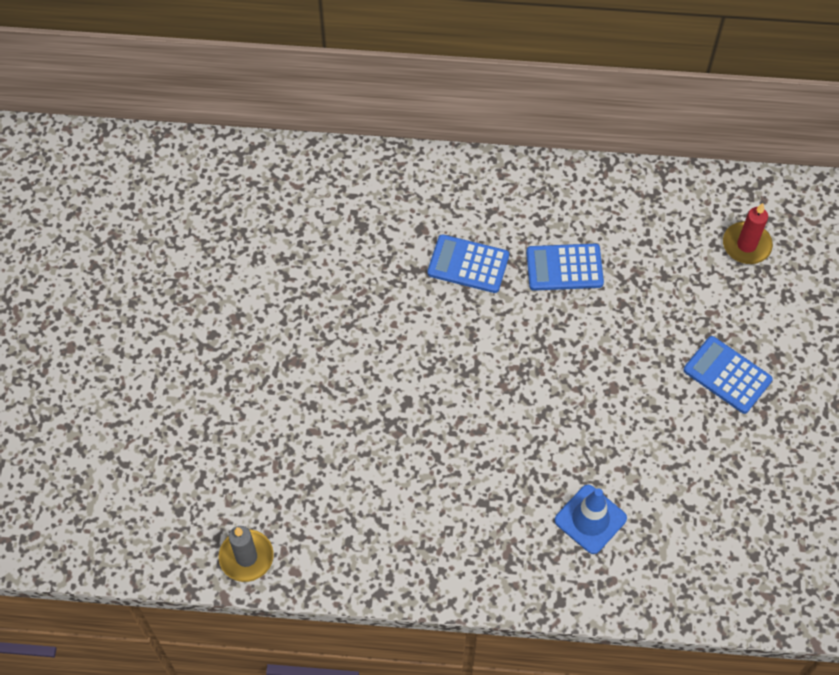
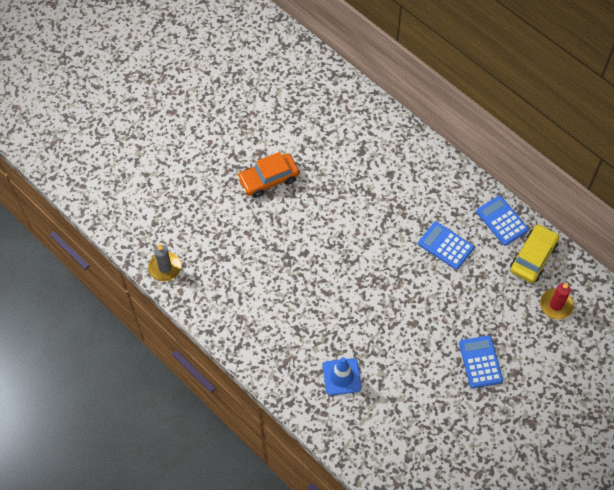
camera: 40 degrees right, 0 degrees up
(277, 344) = (268, 179): none -> orange car
(468, 264) = (397, 208): blue calculator -> blue calculator (502, 221)
(672, 209) = (533, 257): none -> yellow car

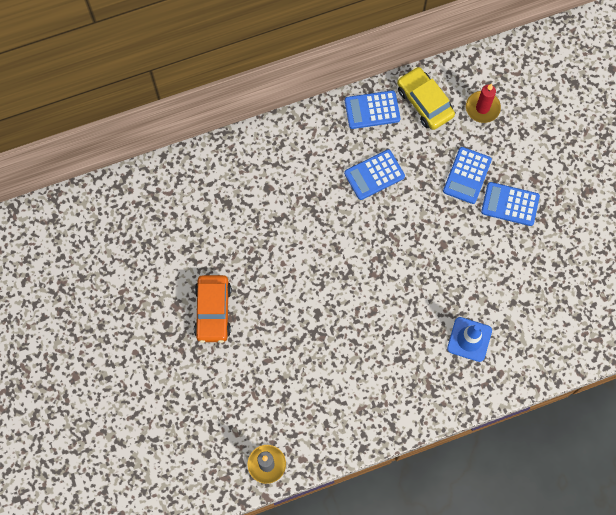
camera: 65 degrees left, 10 degrees up
(486, 317) = (467, 175): none -> blue calculator

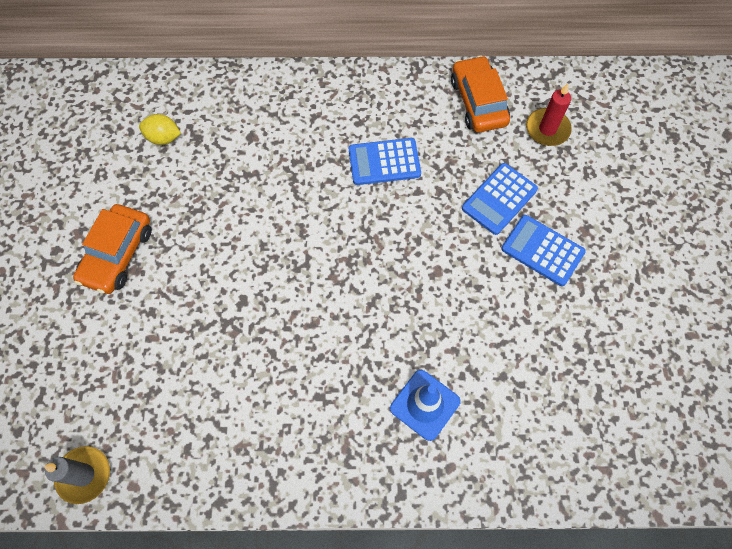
camera: 20 degrees right, 5 degrees down
(202, 211) = (163, 138): none -> yellow lemon
(372, 110) = (412, 91): blue calculator -> none
(424, 102) = (478, 102): yellow car -> orange car

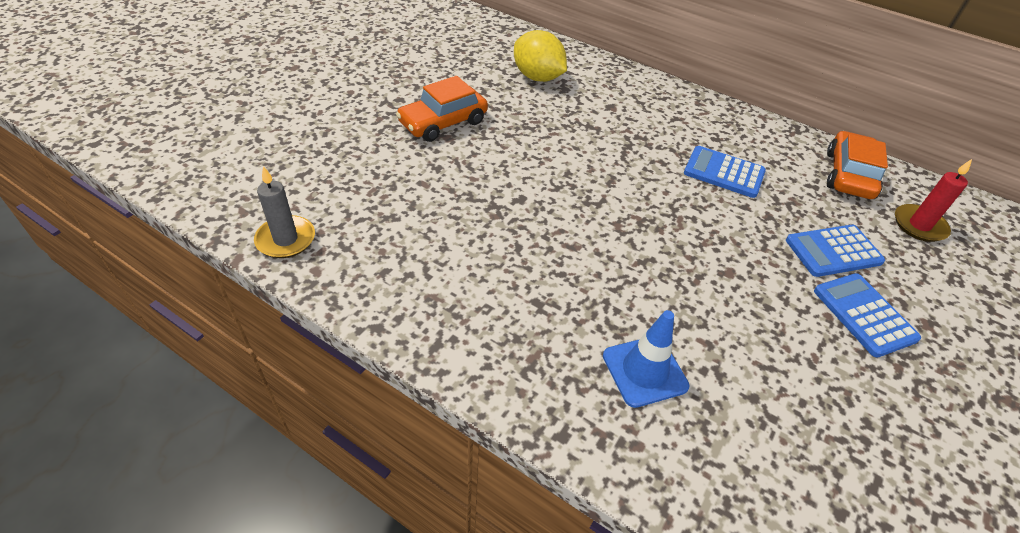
camera: 30 degrees right, 20 degrees down
(163, 138) = (537, 77): yellow lemon -> yellow lemon, size x1.68

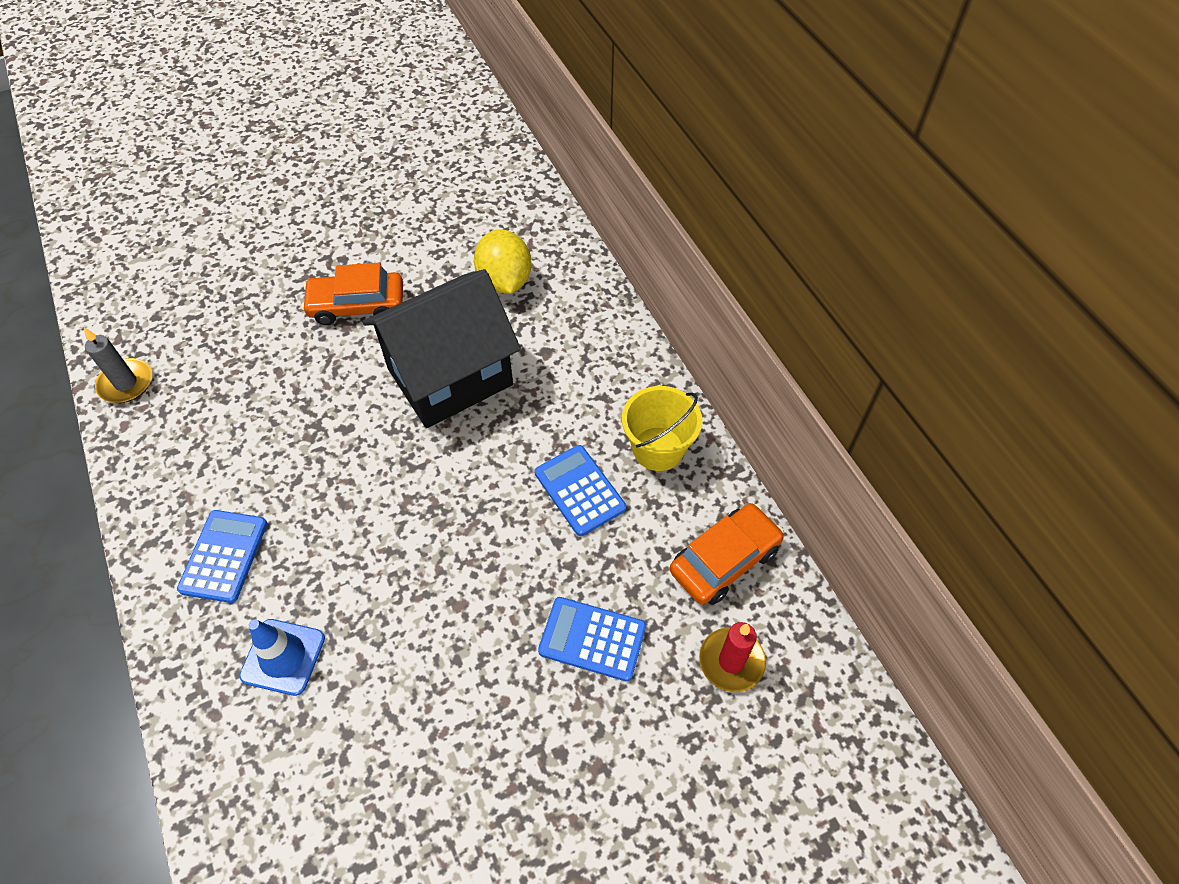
camera: 35 degrees right, 10 degrees up
(562, 141) = (450, 377): none -> black house
(741, 133) = (658, 448): none -> yellow bucket
(864, 315) = (541, 720): blue calculator -> blue calculator (224, 556)

